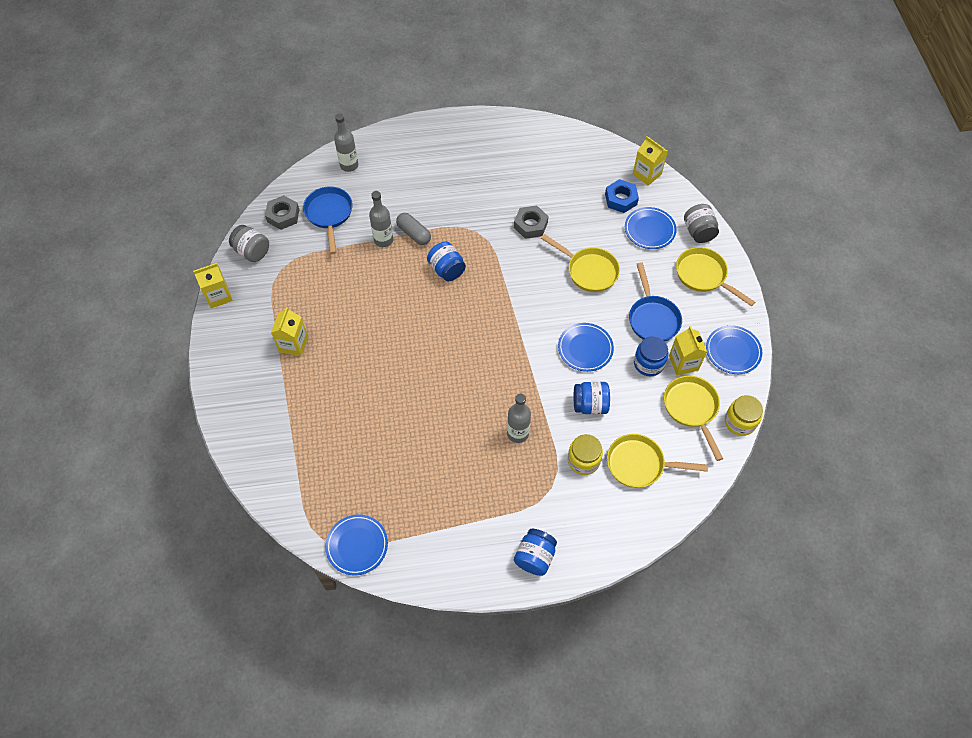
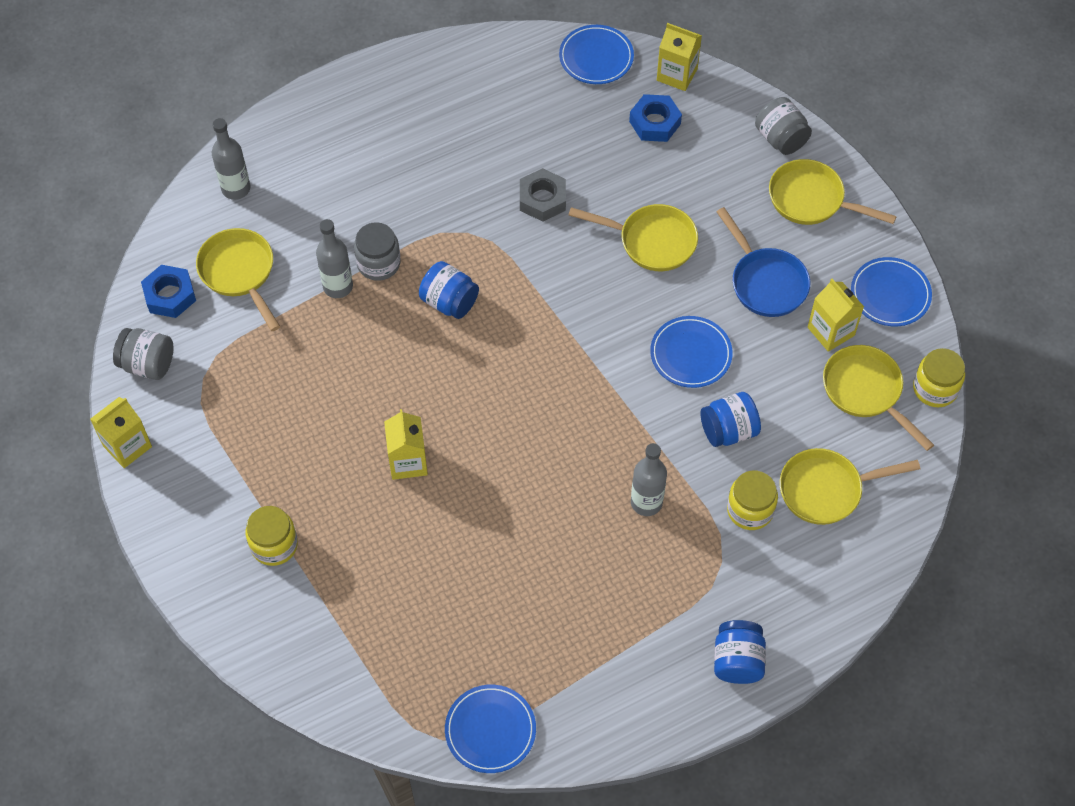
camera: 20 degrees left, 0 degrees up
(277, 383) = (274, 545): none -> yellow jar
(283, 215) = (170, 295): grey nut -> blue nut
(293, 344) = (273, 481): yellow carton -> yellow carton (408, 461)
(329, 215) = (239, 273): blue pan -> yellow pan
(414, 234) = (378, 263): grey capsule -> grey jar
(648, 363) = (785, 347): blue jar -> none
(649, 230) = (712, 156): blue plate -> blue plate (596, 57)

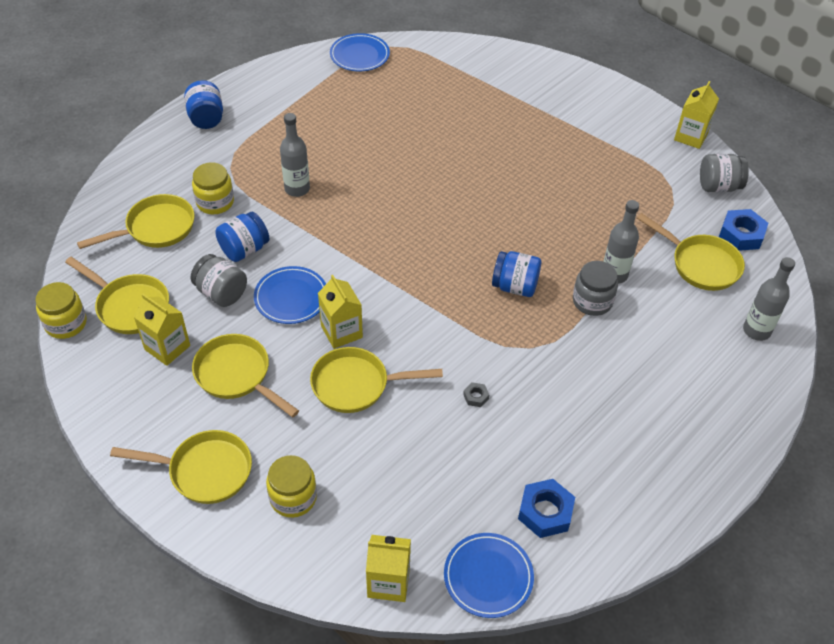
camera: 160 degrees right, 10 degrees down
(274, 545) = (550, 108): yellow jar -> yellow jar (293, 497)
(408, 461) = (487, 173): yellow carton -> yellow carton (341, 332)
(542, 199) = (476, 397): grey nut -> grey nut, size x0.48
(655, 122) = (394, 512): blue nut -> blue nut (545, 512)
(765, 282) = (237, 375): blue pan -> yellow pan
(780, 138) = (250, 533): grey jar -> grey jar (221, 293)
(890, 294) = (113, 395): blue plate -> none

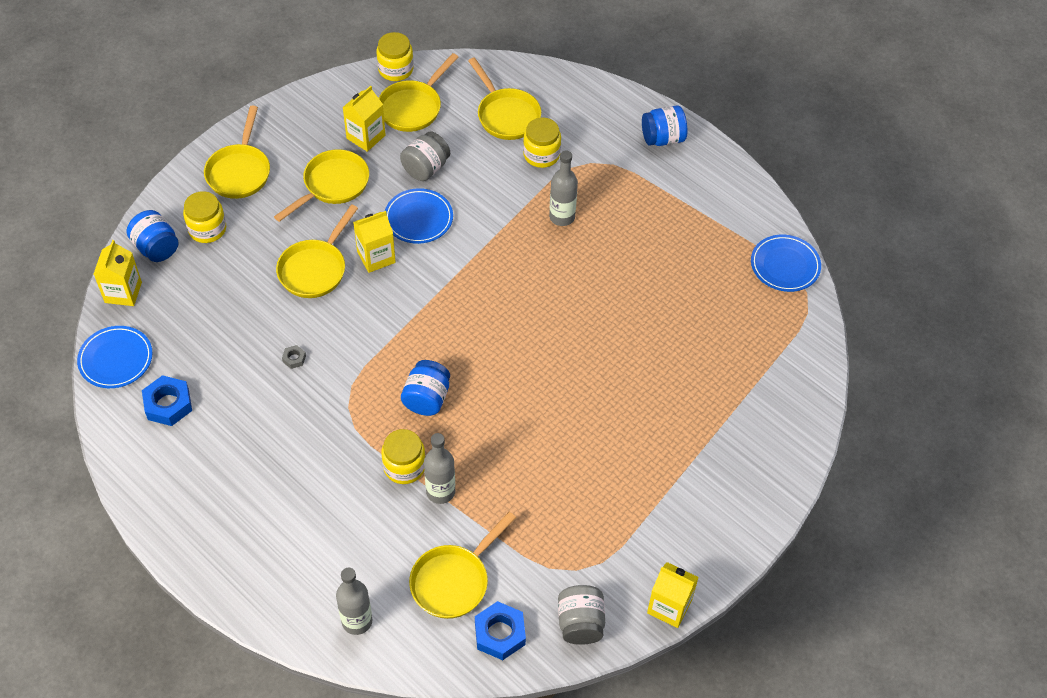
camera: 90 degrees right, 5 degrees up
(244, 249) = (479, 181): blue jar -> blue jar (156, 248)
(356, 385) = (315, 269): yellow pan -> yellow pan turned 150 degrees counterclockwise
(592, 301) = (404, 466): grey jar -> yellow jar

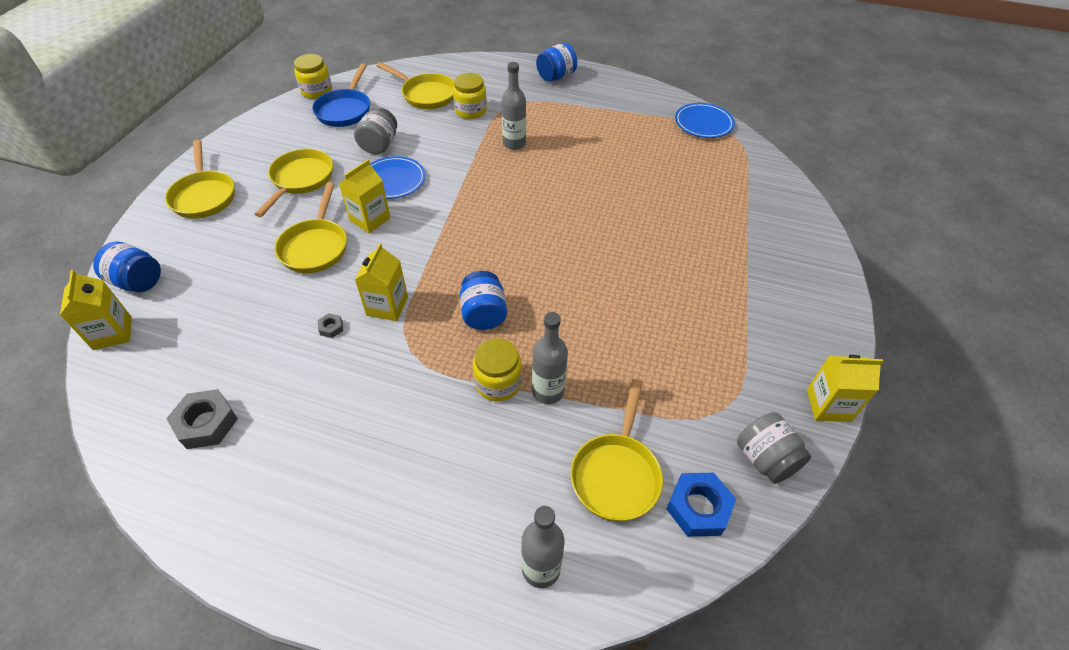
camera: 25 degrees left, 5 degrees down
(116, 359) = (124, 400): blue plate -> none
(168, 404) = (206, 423): blue nut -> grey nut
(207, 229) = (189, 249): yellow jar -> none
(366, 137) = (314, 139): yellow carton -> yellow carton (387, 306)
(413, 107) = (345, 110): yellow pan -> blue pan

